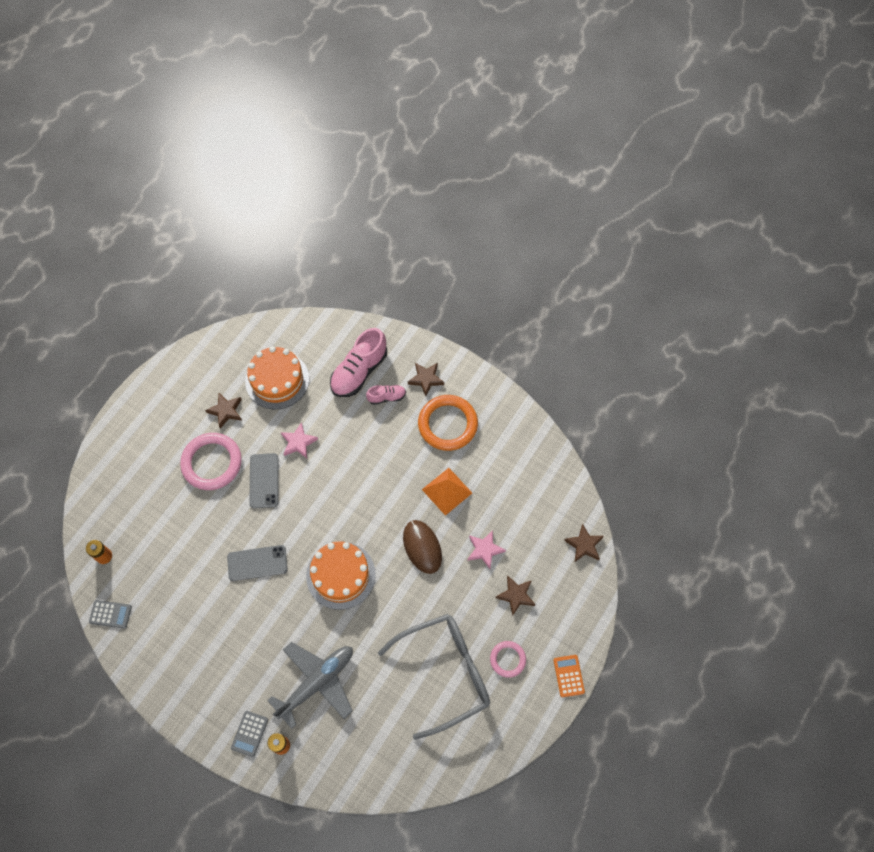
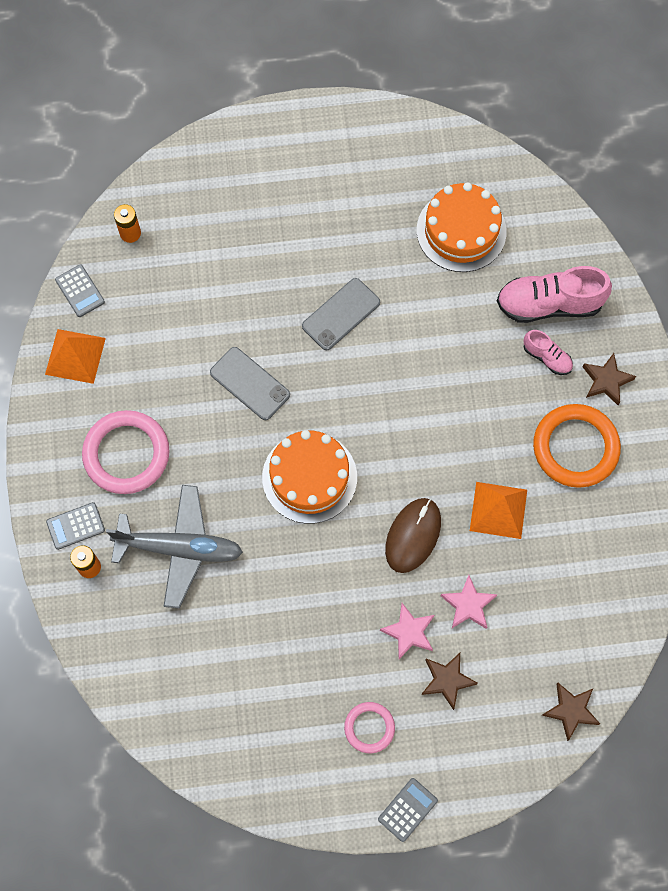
camera: 50 degrees right, 5 degrees up
(147, 649) = (75, 356): none -> orange pyramid
(212, 463) = (313, 247): pink ring -> pink ring (126, 454)
(226, 411) = (380, 211): brown star -> none
(298, 442) = (413, 312): pink star -> pink star (409, 632)
(444, 673) = (298, 672): grey glasses -> none
(568, 676) = (407, 809): orange calculator -> grey calculator

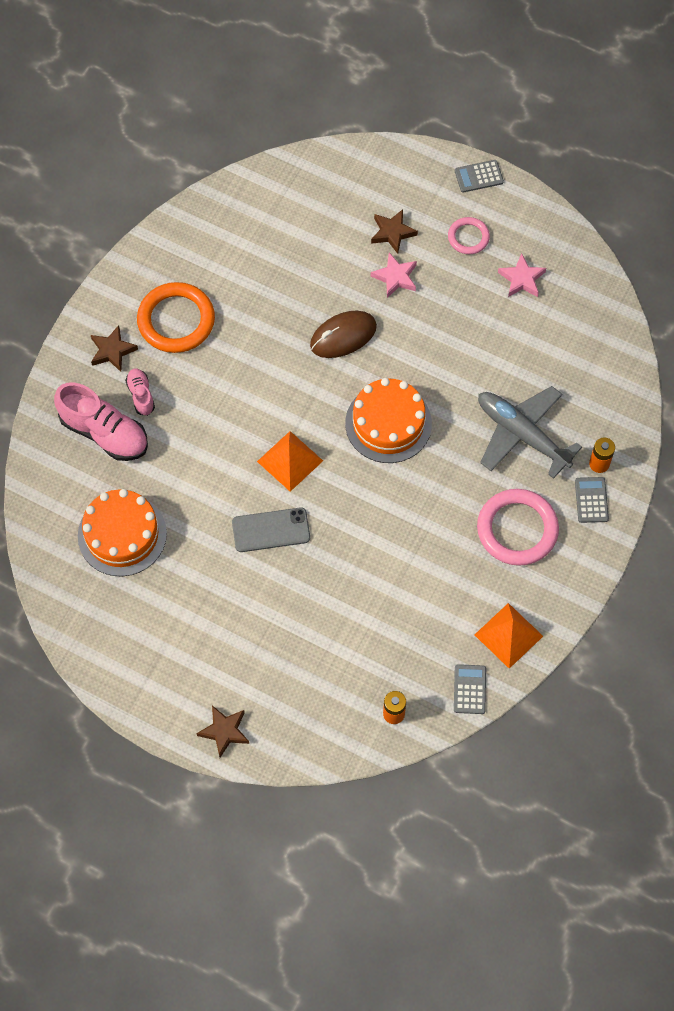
camera: 145 degrees left, 5 degrees down
(75, 526) = (591, 500): grey calculator -> grey calculator turned 105 degrees counterclockwise
(249, 384) = (383, 522): grey phone -> none
(468, 605) = (340, 268): pink star -> pink star (521, 279)
(498, 510) = (268, 314): orange pyramid -> orange pyramid (290, 461)
(571, 711) = (323, 165): brown star -> brown star (224, 731)

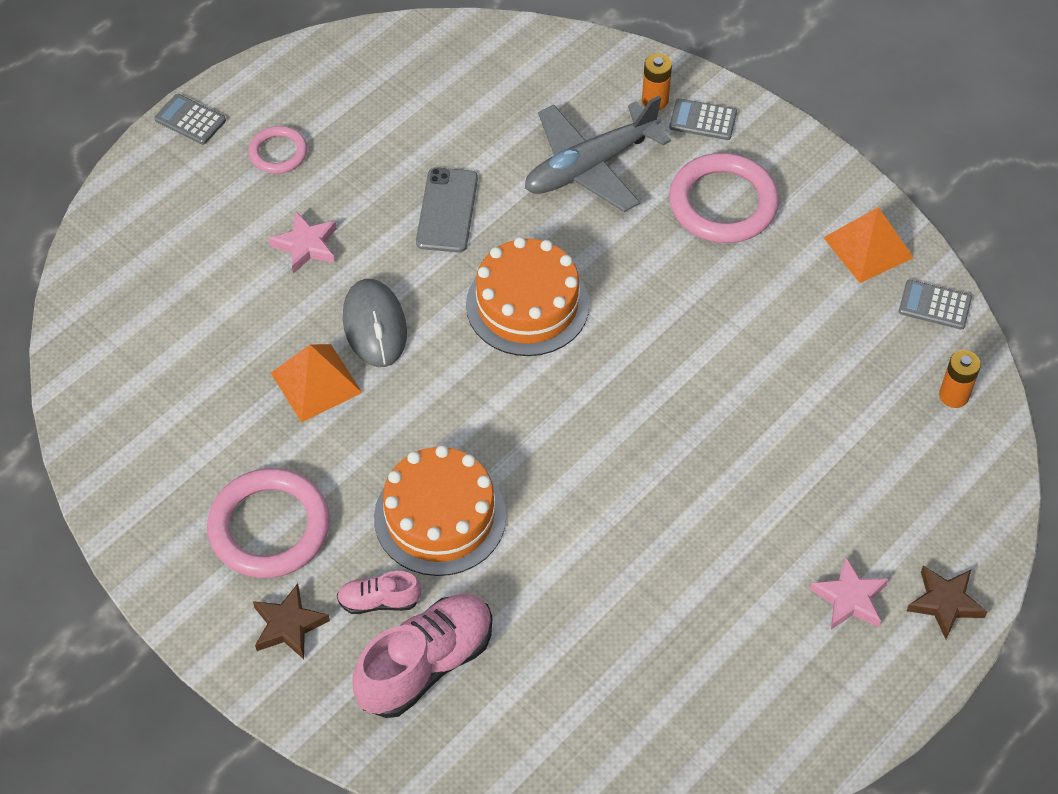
camera: 75 degrees left, 10 degrees down
(122, 534) = (604, 674): orange cake -> orange cake (440, 517)
(176, 320) = (269, 527): orange ring -> pink ring
(271, 530) = (650, 479): grey phone -> grey phone (447, 210)
(290, 461) = (548, 432): orange pyramid -> orange pyramid (316, 382)
(343, 336) = (375, 326): brown mouse -> grey mouse
(392, 232) = (235, 233): brown star -> none
(479, 176) = (190, 120): grey calculator -> grey calculator turned 120 degrees clockwise
(521, 279) = (364, 112): pink star -> pink star (850, 598)

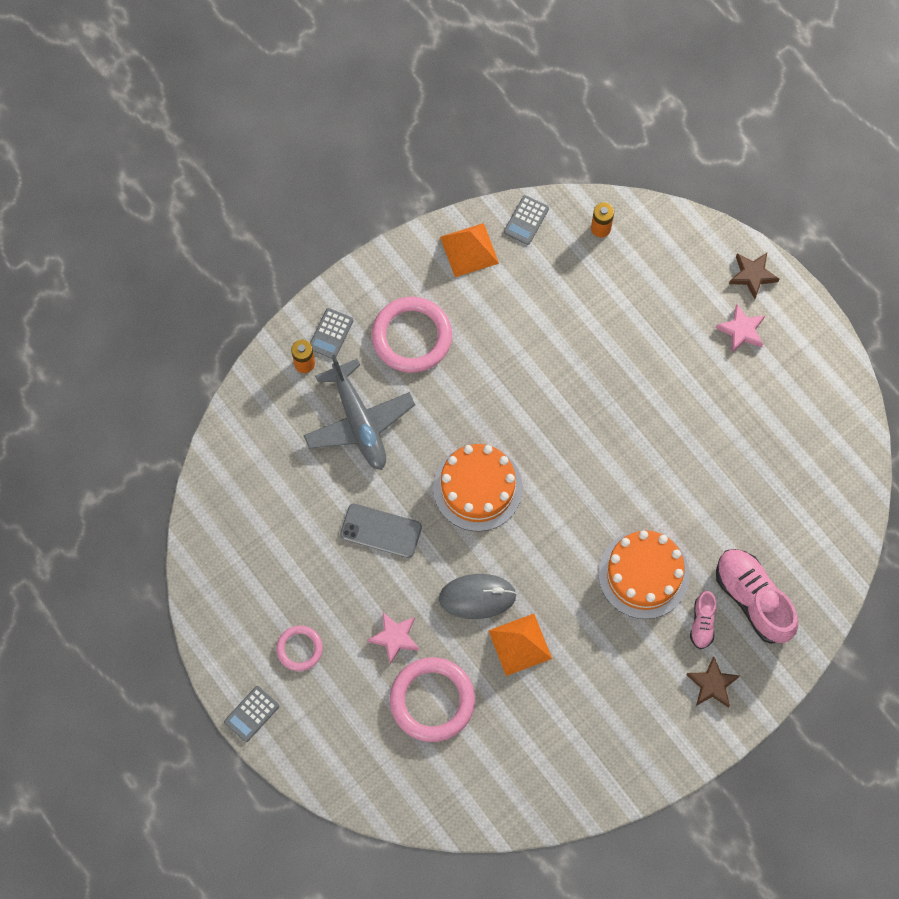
camera: 80 degrees left, 15 degrees up
(269, 527) = (635, 689): pink ring -> pink ring (432, 700)

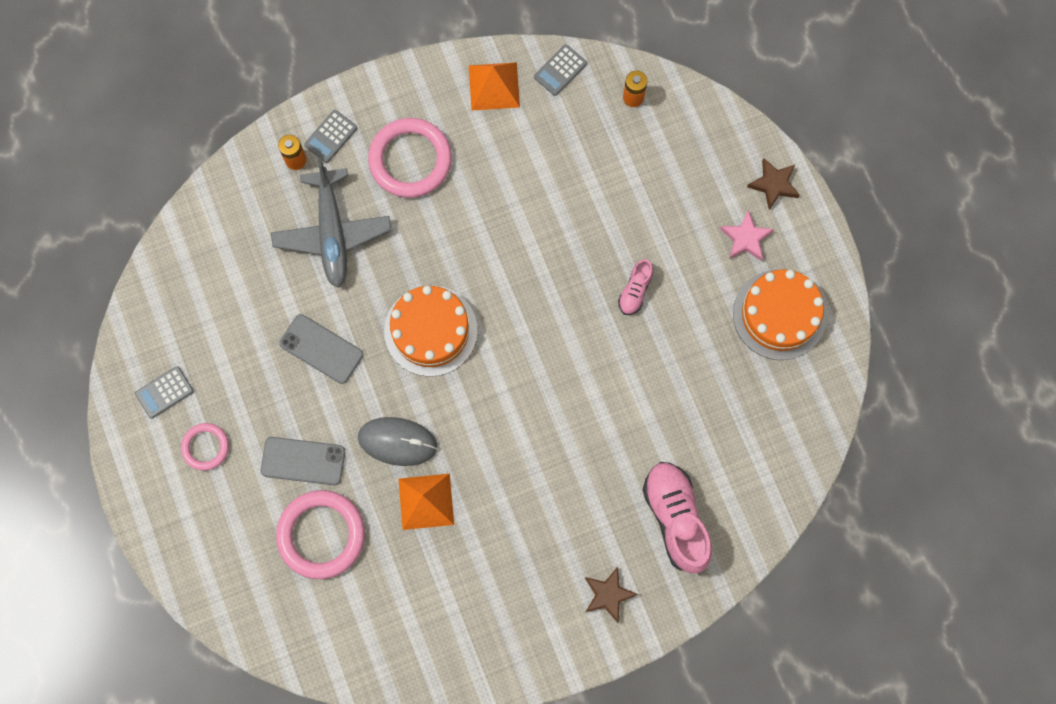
camera: 15 degrees right, 5 degrees up
(251, 714) = (139, 500): grey calculator -> grey calculator (164, 392)
(394, 638) = (303, 461): pink star -> grey phone
(643, 574) = (572, 463): orange cake -> orange cake (779, 314)
(702, 623) = (616, 529): pink shoe -> pink shoe (635, 291)

